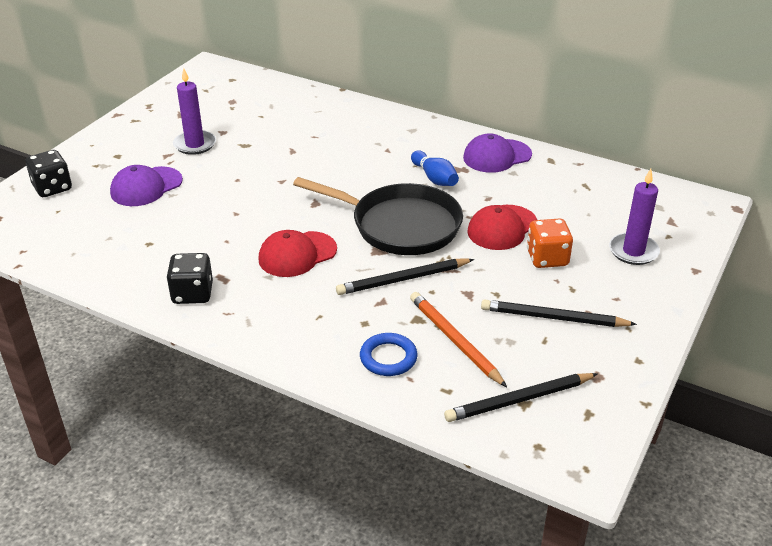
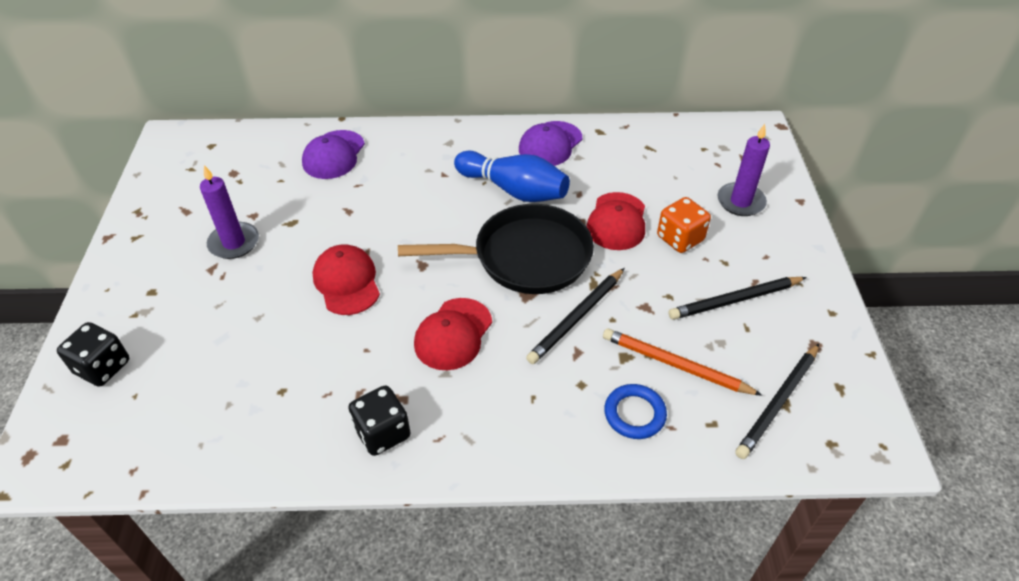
camera: 30 degrees left, 10 degrees up
(146, 187) = (220, 319): purple cap -> purple cap (333, 155)
(250, 195) = (347, 282): none -> red cap
(434, 178) = (514, 190): blue bowling pin -> blue bowling pin, size x1.63

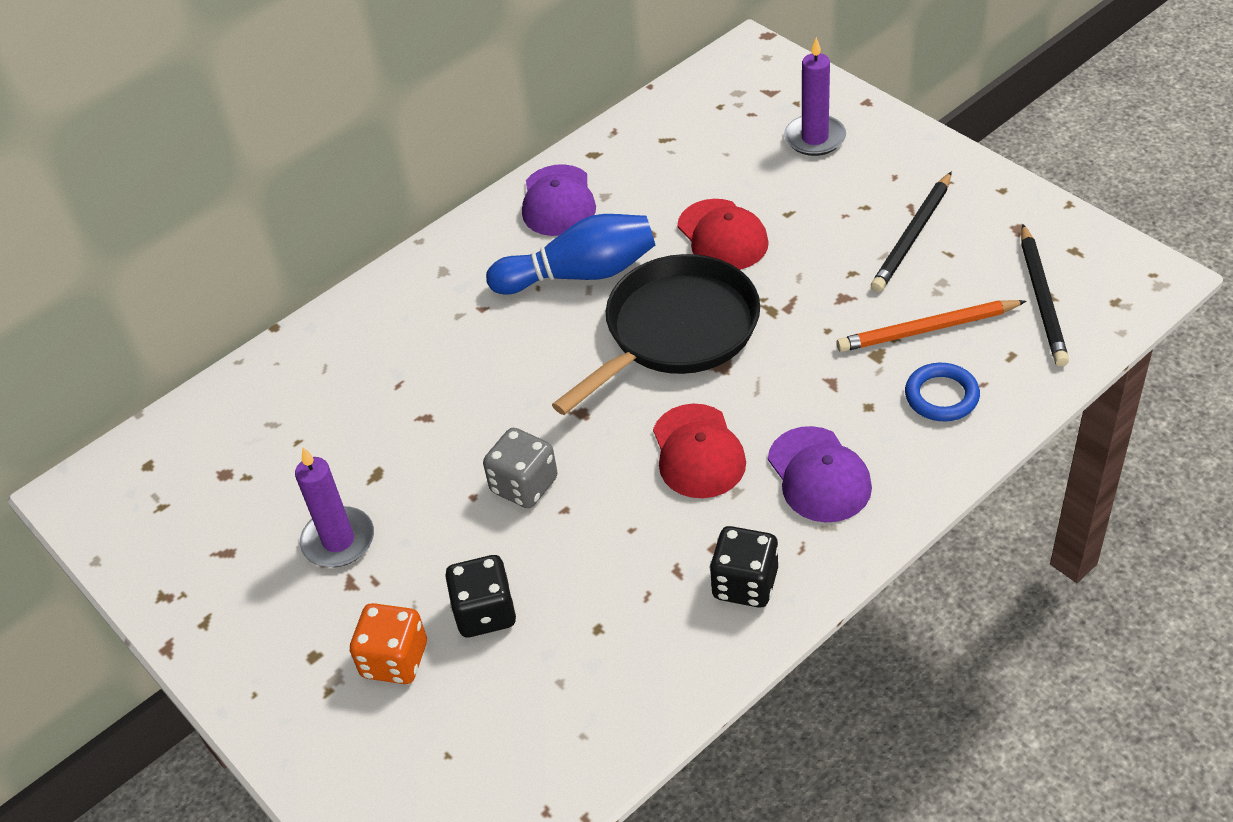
camera: 35 degrees left, 0 degrees up
(103, 367) = (370, 761): black dice -> black dice (485, 613)
(333, 155) = (324, 372): purple cap -> purple cap (819, 475)
(347, 282) = (524, 485): red cap -> grey dice
(577, 317) = (794, 352): black pencil -> none
(680, 238) = (800, 212): orange dice -> orange dice (394, 660)

